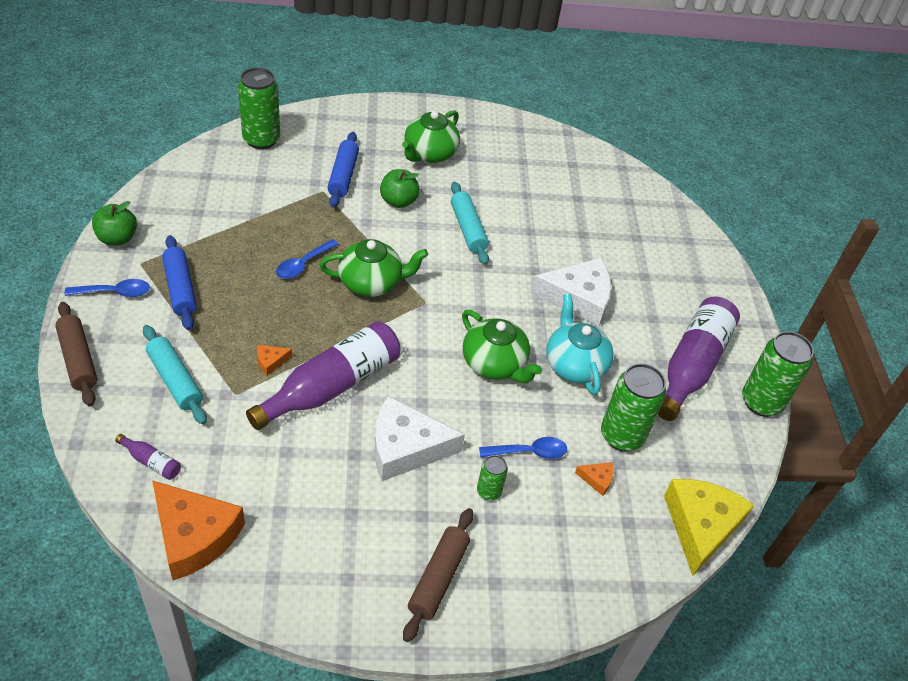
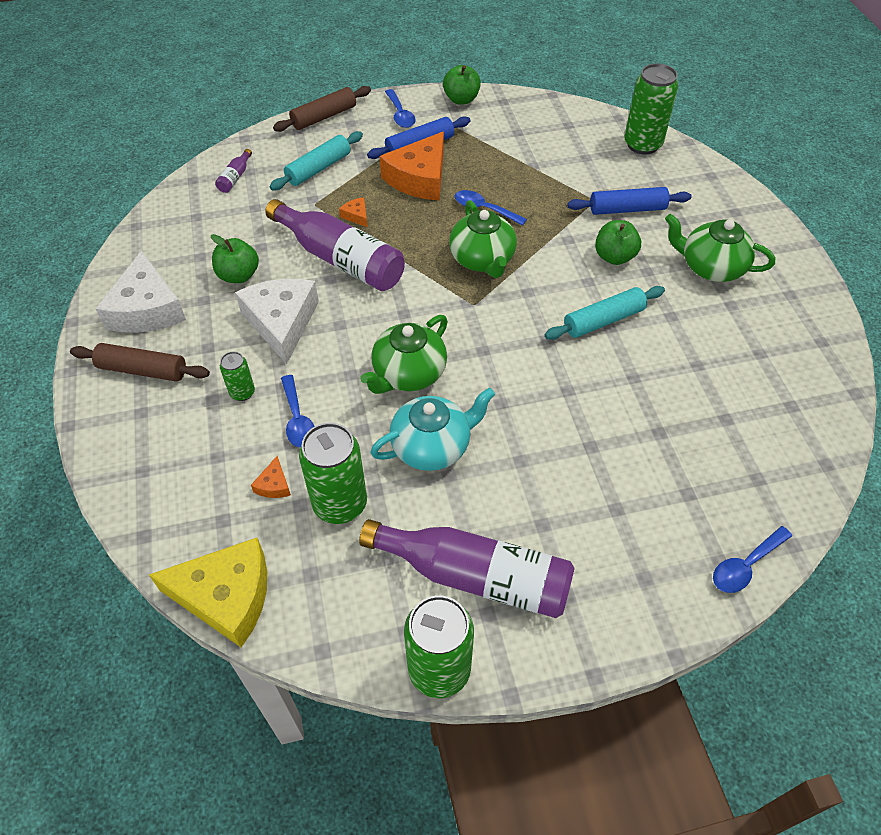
camera: 85 degrees right, 5 degrees up
(194, 536) = (170, 216): orange cheese -> orange cheese (419, 178)
(324, 477) = (239, 275): none -> green apple
(578, 298) = (541, 439): white cheese -> white cheese (147, 309)
(693, 230) = (745, 566): none -> blue spoon

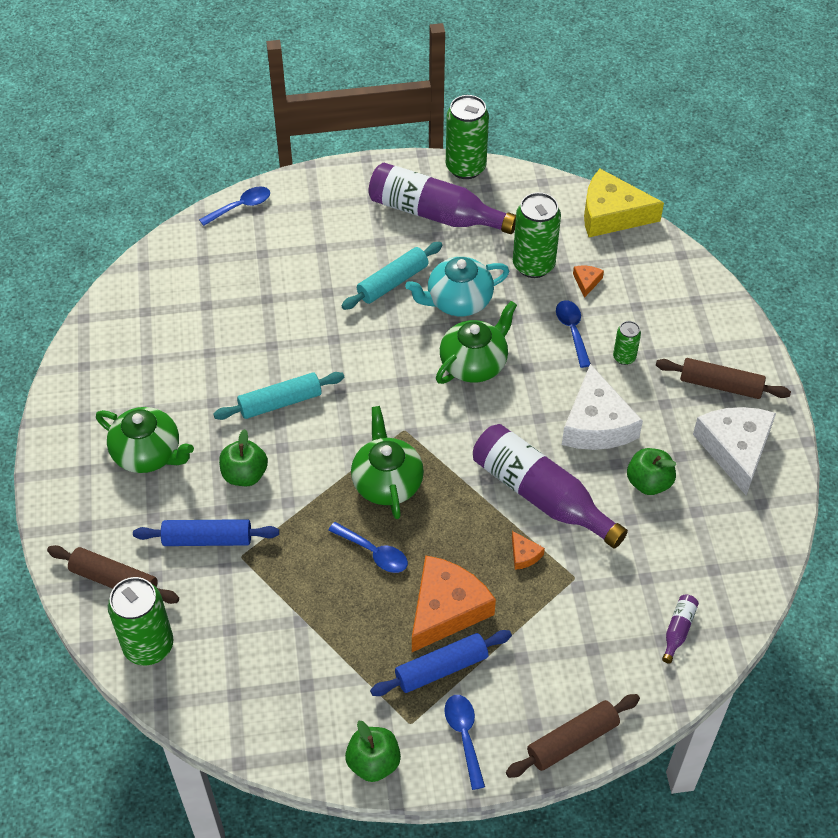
camera: 175 degrees left, 0 degrees up
(318, 168) = (573, 637): turquoise rolling pin -> turquoise rolling pin (393, 282)
(690, 179) = (114, 580): none -> brown rolling pin

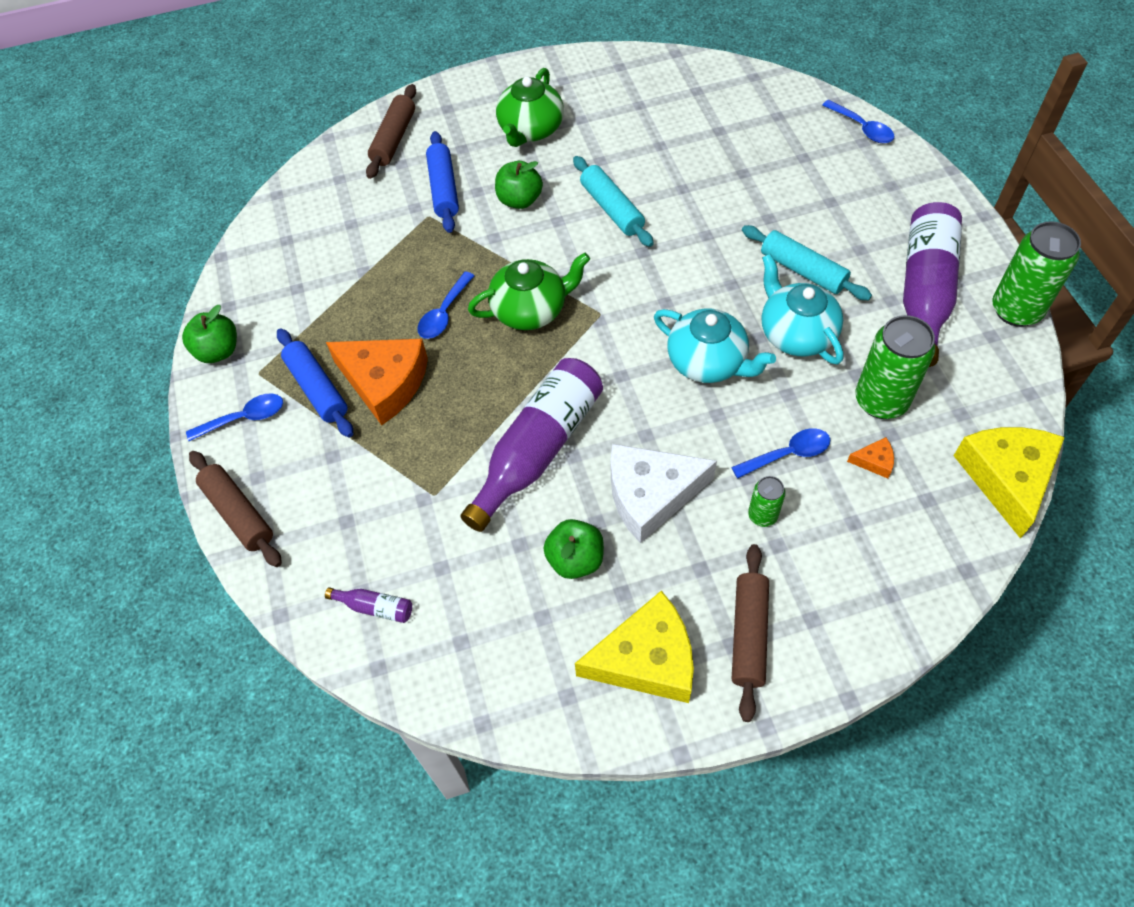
camera: 85 degrees right, 5 degrees up
(148, 646) = (331, 174): green can -> none
(474, 363) = (708, 362): green teapot -> turquoise teapot
(524, 555) = (457, 443): orange cheese -> none
(735, 449) = (646, 659): white cheese -> yellow cheese

